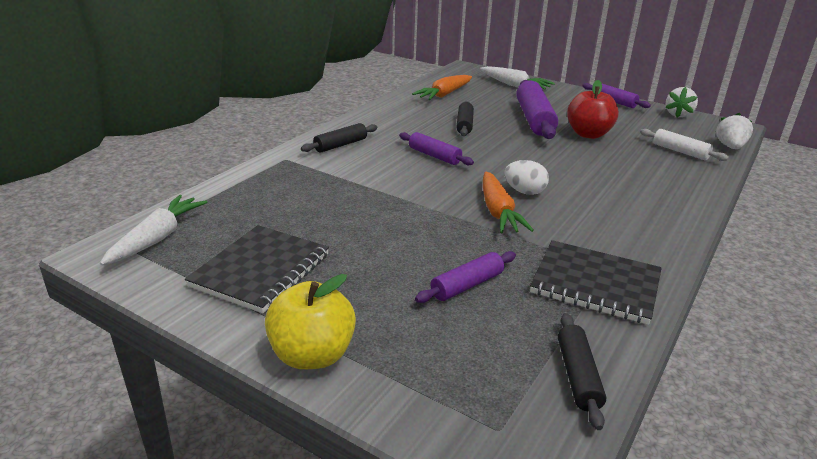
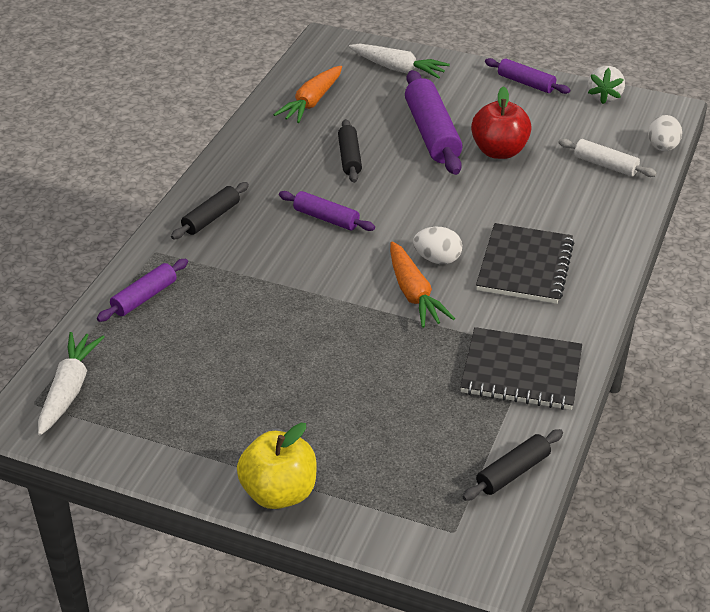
camera: 10 degrees left, 10 degrees up
(261, 270) = (194, 411): black notebook -> black notebook (525, 266)
(467, 285) = (400, 394): purple rolling pin -> purple rolling pin (144, 297)
(578, 376) = (513, 472): black rolling pin -> black rolling pin turned 60 degrees clockwise
(730, 147) = (662, 147): white strawberry -> white egg

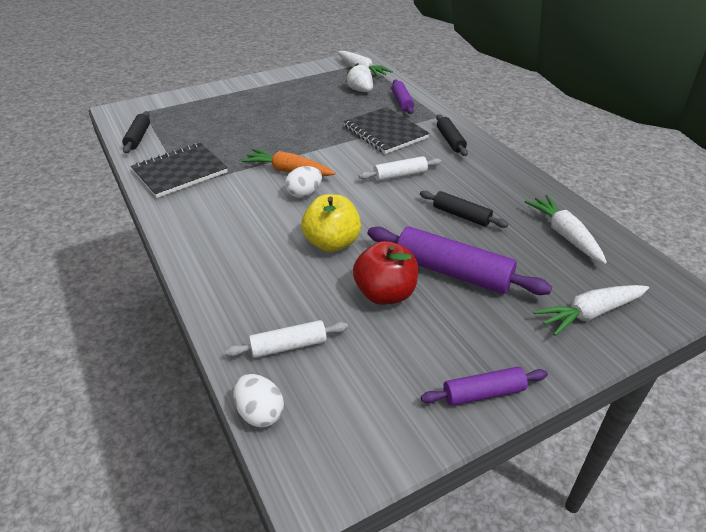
camera: 130 degrees right, 0 degrees up
(279, 493) = (231, 88): yellow apple -> yellow apple (332, 243)
(311, 102) = (564, 235): orange carrot -> white carrot
(326, 218) = (400, 175): purple rolling pin -> white rolling pin
(525, 266) = (247, 222): black notebook -> black notebook (385, 132)
(604, 96) = (394, 443): white strawberry -> white strawberry (360, 91)

